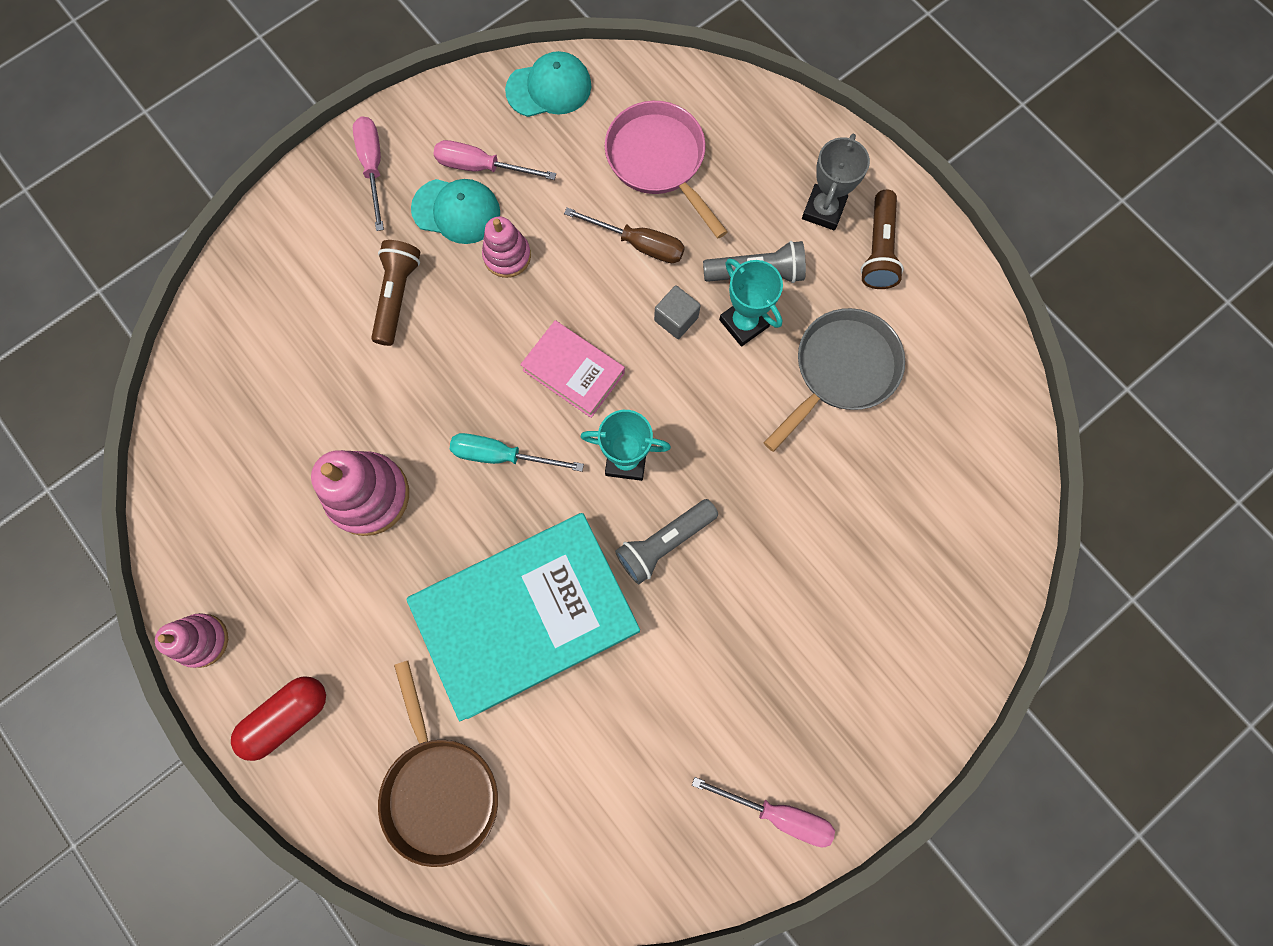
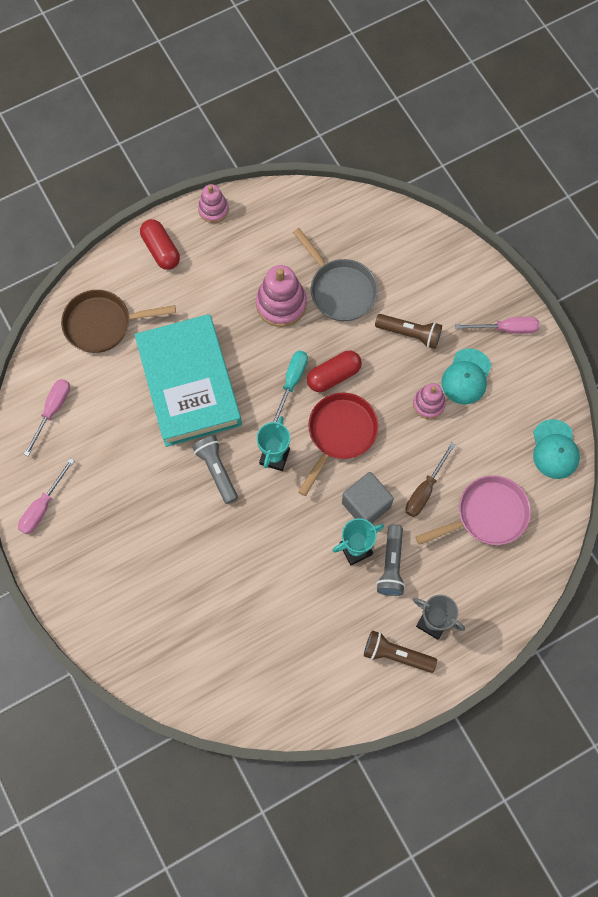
camera: 100 degrees right, 5 degrees down
(481, 395) = (333, 375): none -> red capsule
(482, 167) = (497, 397): pink screwdriver -> pink screwdriver (52, 411)
(573, 372) = (340, 434): pink book -> red pan
(676, 319) = (366, 505): grey cube -> grey cube, size x1.64
(841, 370) = (310, 607): grey pan -> grey pan (340, 290)

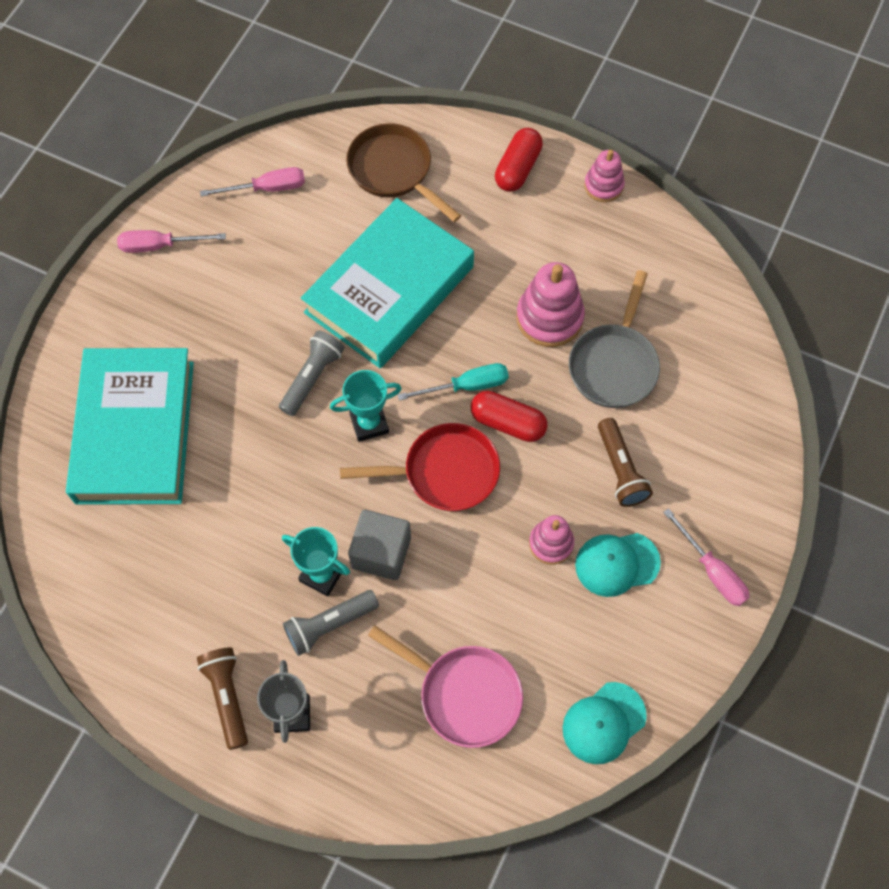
camera: 55 degrees right, 5 degrees down
(173, 605) = (135, 431): none -> turquoise book
(425, 490) = (444, 605): brown screwdriver -> none

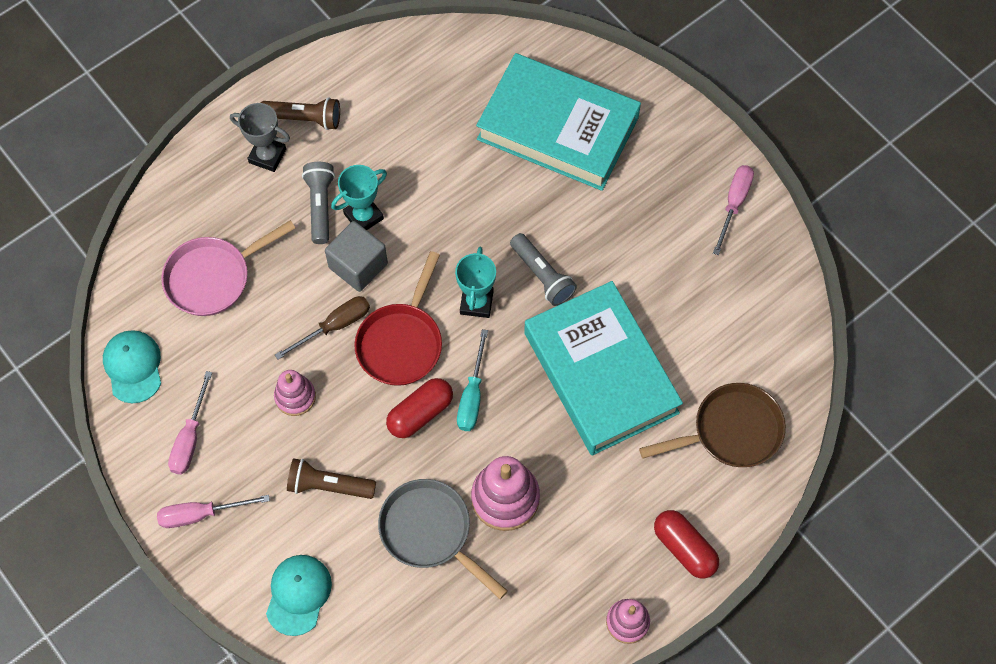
camera: 115 degrees right, 0 degrees up
(267, 188) = (759, 312): pink screwdriver -> pink screwdriver (190, 438)
(458, 543) = (334, 326): none -> brown screwdriver
(617, 564) = (249, 440): turquoise cap -> turquoise cap (298, 594)

